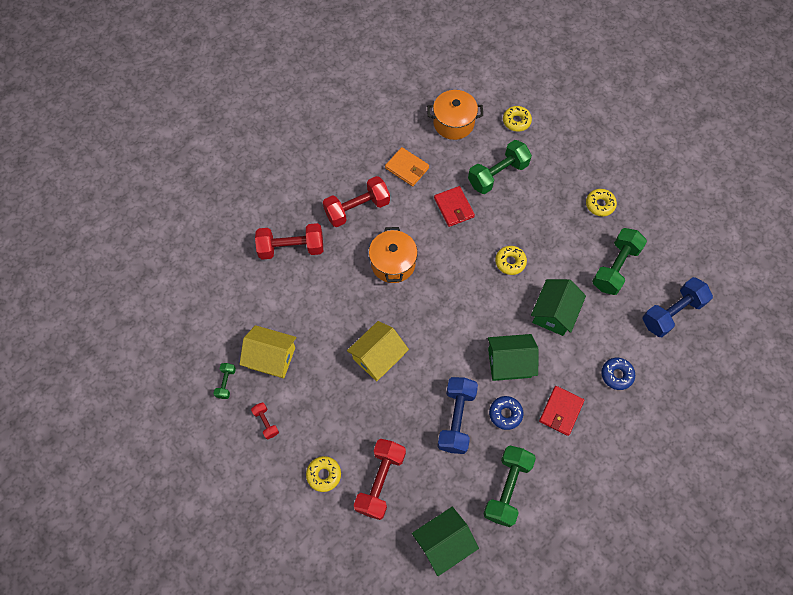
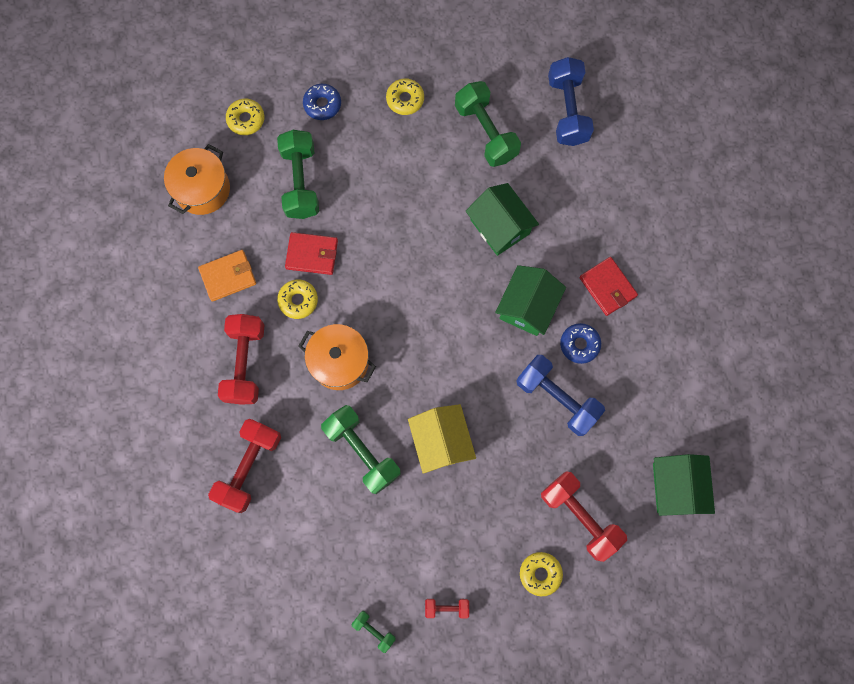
camera: 60 degrees left, 10 degrees up
(271, 357) = (373, 562): yellow house -> none
(507, 488) = (656, 390): green dumbbell -> green dumbbell (362, 451)
(510, 262) = (415, 235): yellow donut -> yellow donut (298, 300)
(616, 375) = (601, 208): blue donut -> blue donut (322, 104)

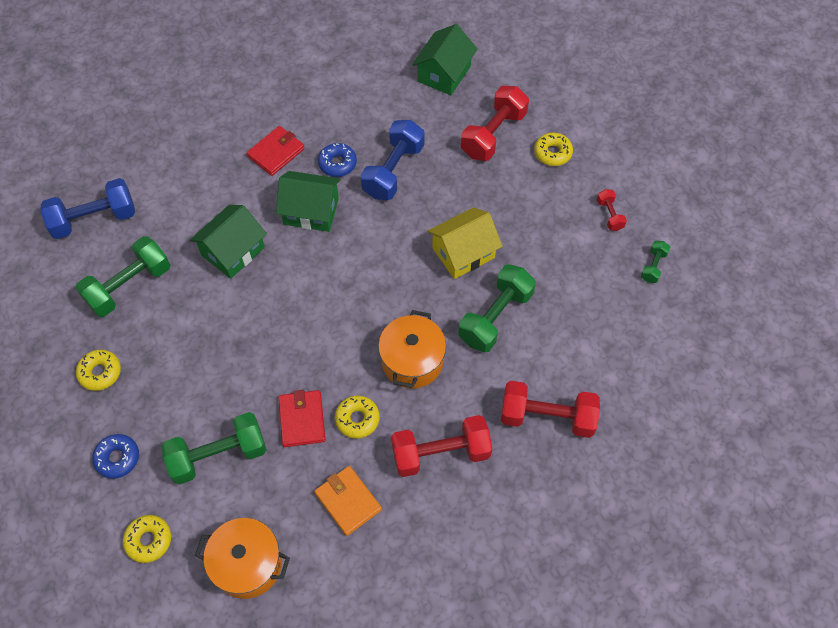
camera: 105 degrees left, 15 degrees down
(676, 487) = (444, 74): green house -> green house turned 45 degrees counterclockwise

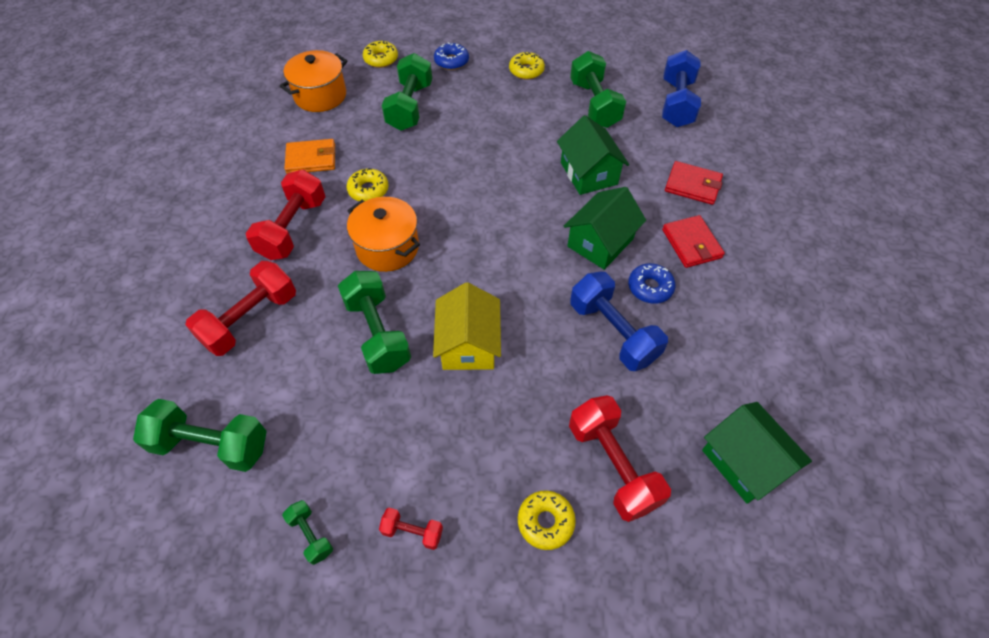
camera: 120 degrees right, 5 degrees down
(302, 419) = (397, 158): red wallet -> red wallet (692, 185)
(650, 366) = (212, 444): none -> green dumbbell

